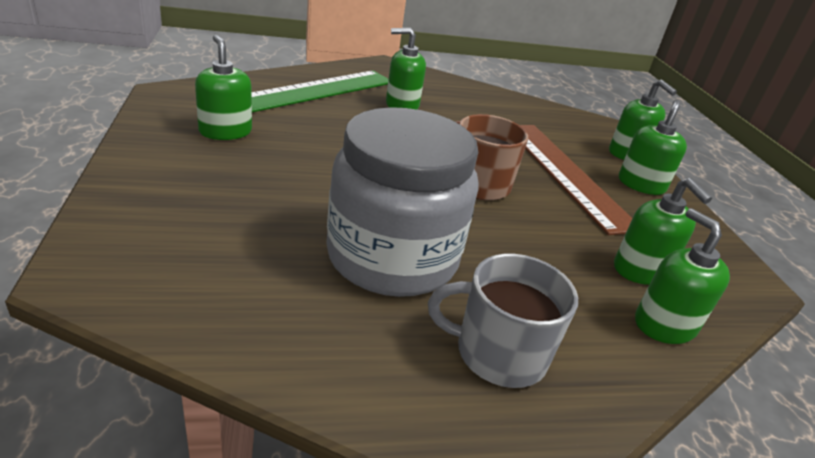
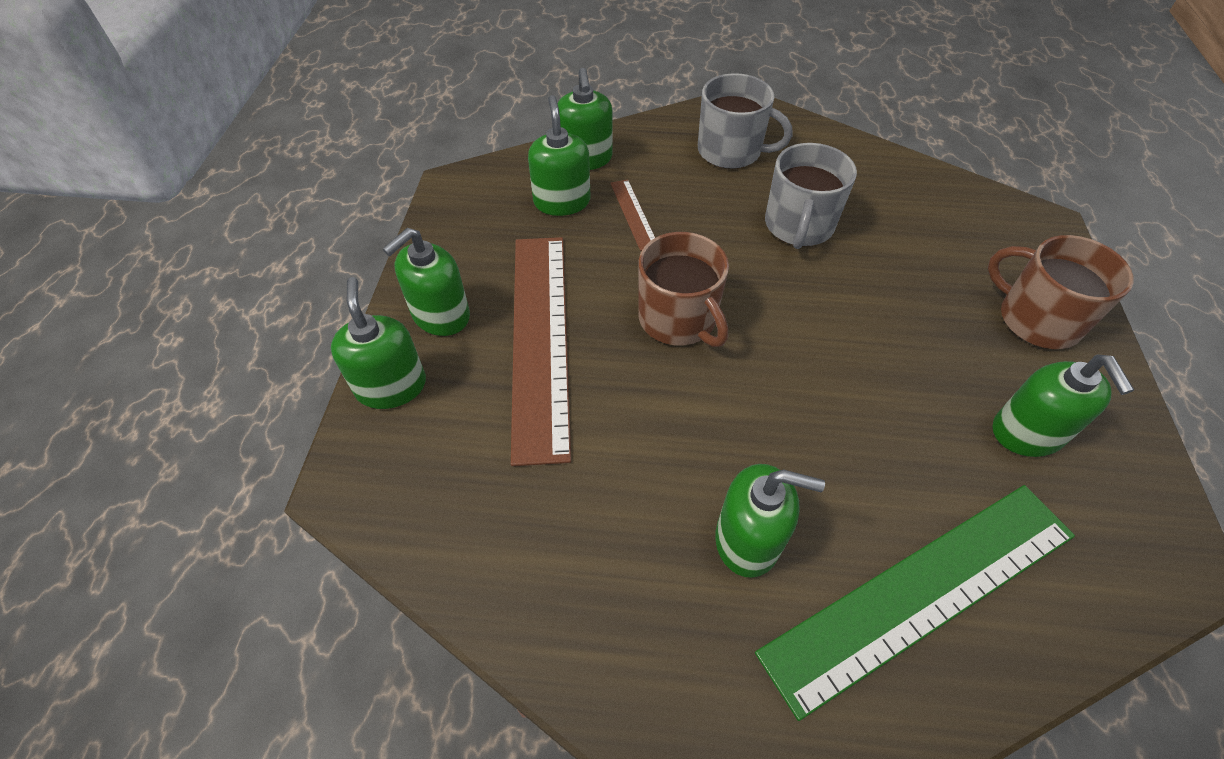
camera: 160 degrees left, 20 degrees up
(170, 186) = (1036, 319): none -> brown mug
(392, 257) = (798, 226): grey jar -> grey mug
(564, 261) = (633, 214): none -> brown ruler

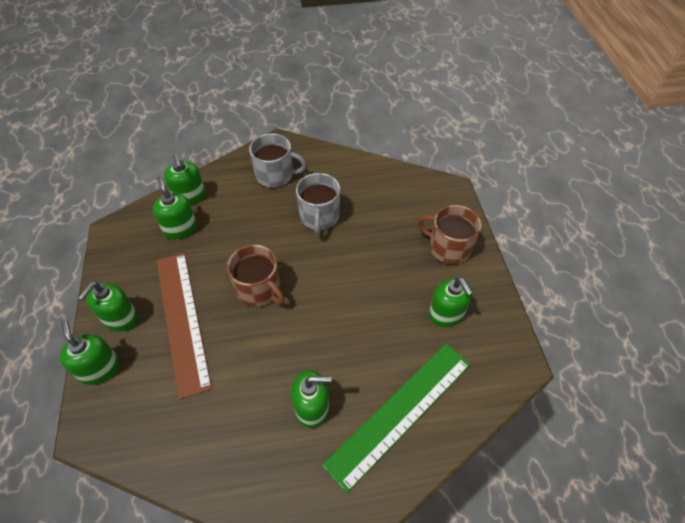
camera: 15 degrees left, 0 degrees up
(633, 214) = (224, 228): brown ruler -> none

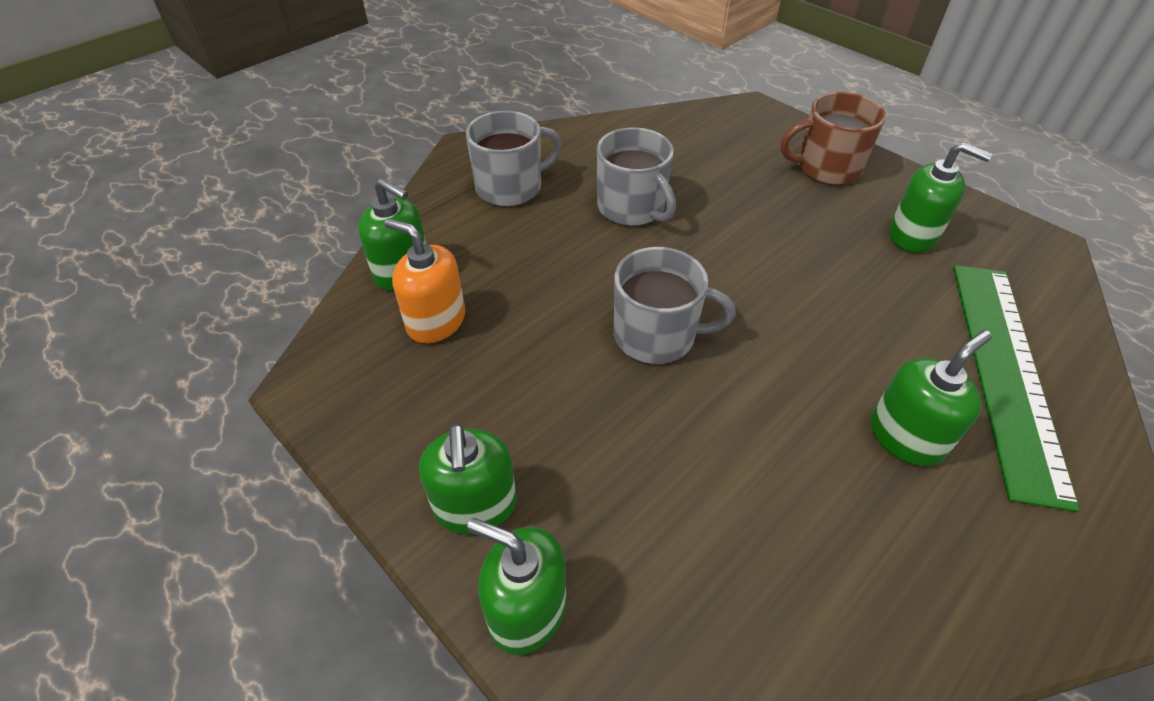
camera: 35 degrees left, 5 degrees down
(180, 228) = (436, 321): green soap dispenser -> orange soap dispenser
(182, 319) = (586, 442): brown ruler -> none
(259, 290) = (656, 335): brown mug -> grey mug

